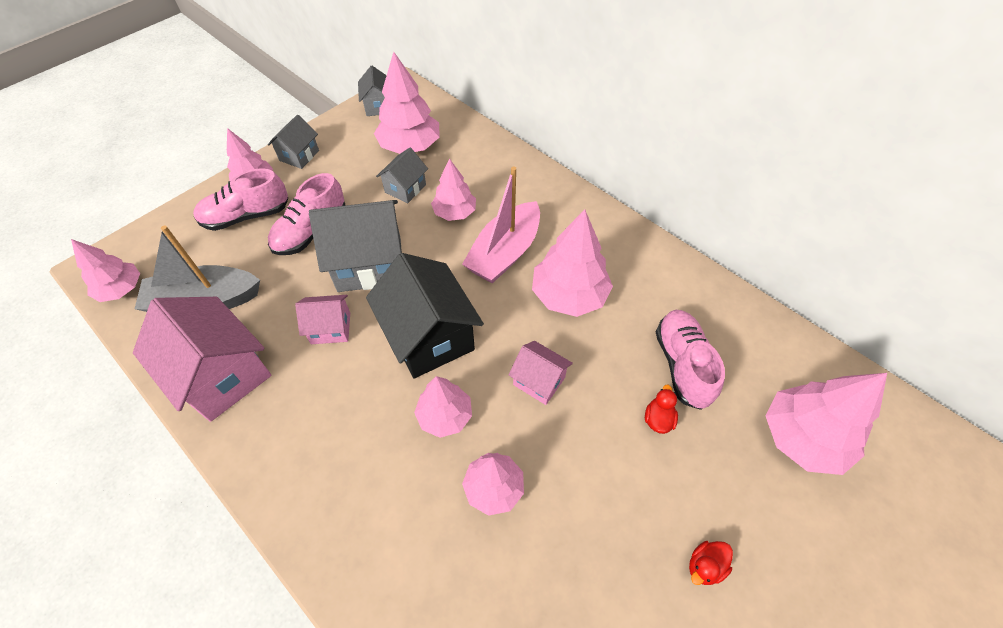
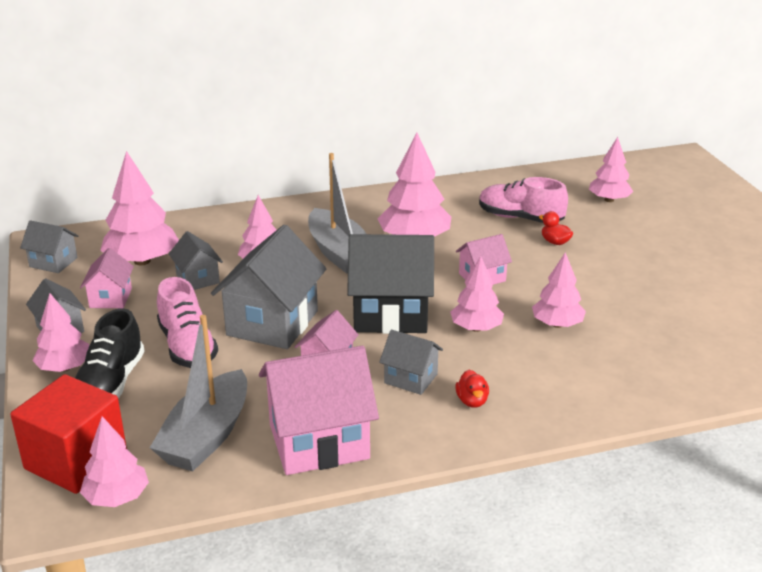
camera: 60 degrees left, 25 degrees down
(155, 247) = (76, 460): none -> red cube
(246, 216) = (111, 384): pink shoe -> black shoe
(336, 399) = (411, 378): none -> grey house
(351, 158) = (110, 298): none -> pink house
(504, 253) = (339, 253): pink boat -> grey boat
(705, 566) = (670, 263): red duck -> red duck (472, 401)
(802, 437) = (609, 200): pink tree -> pink tree, size x0.63

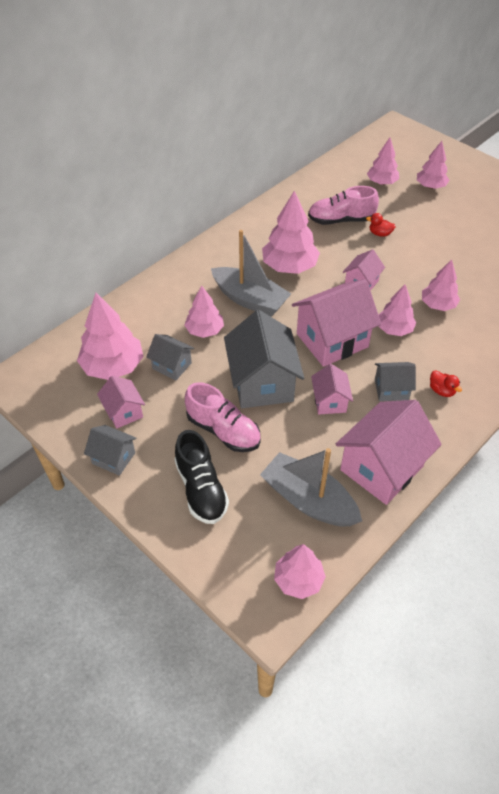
camera: 30 degrees left, 20 degrees up
(53, 262) = (43, 397): grey house -> none
(64, 367) = (153, 491): pink tree -> pink tree (430, 186)
(76, 460) = (242, 565): red cube -> none
(206, 436) = (308, 500): grey boat -> grey boat turned 135 degrees clockwise
(390, 314) = (332, 340): black house -> pink house

